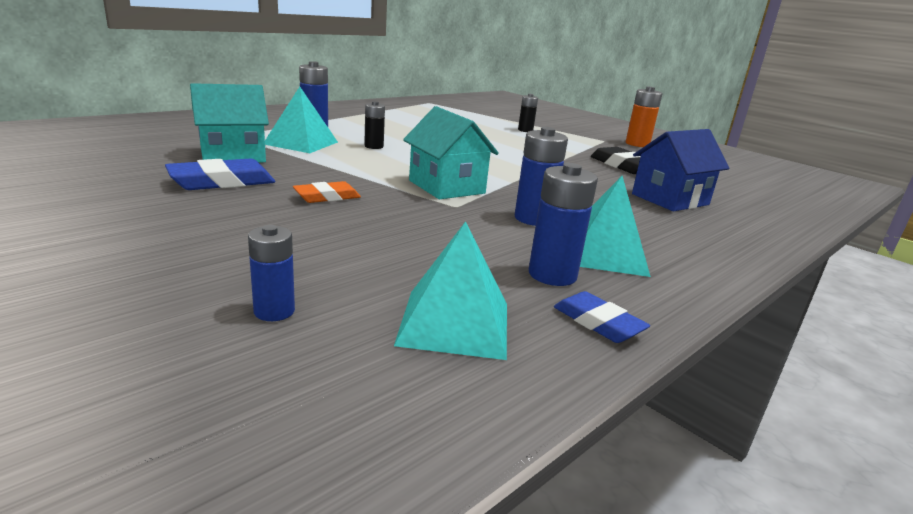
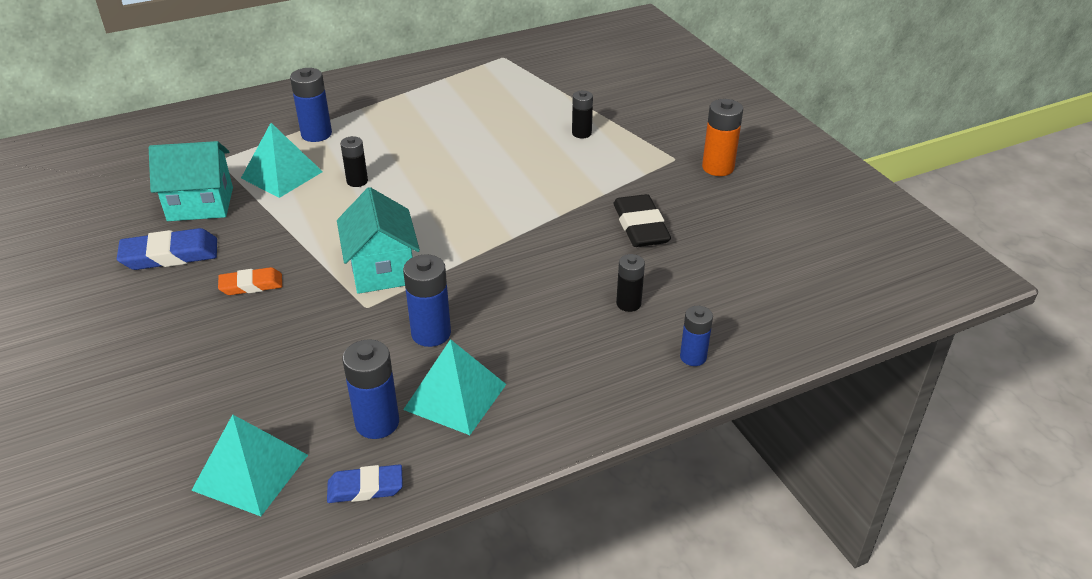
camera: 20 degrees right, 15 degrees up
(274, 311) = (130, 442): blue battery -> blue battery (693, 357)
(598, 322) = (365, 487): blue eraser -> blue eraser turned 75 degrees counterclockwise
(670, 199) = (628, 303): blue house -> black battery

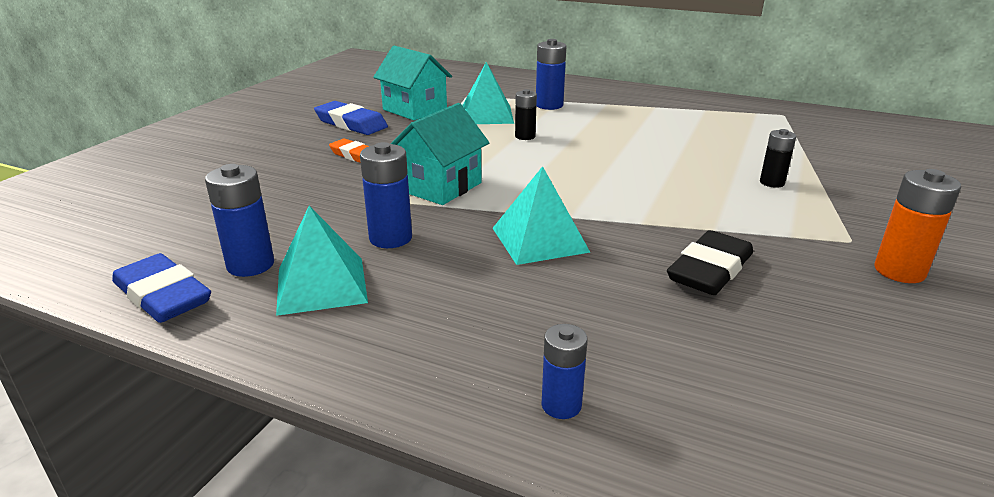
camera: 50 degrees right, 10 degrees down
(251, 472) = (147, 241): turquoise pyramid -> turquoise pyramid (540, 239)
(365, 487) = (163, 295): blue eraser -> blue eraser, size x1.57
(628, 303) = (581, 318): black battery -> none

